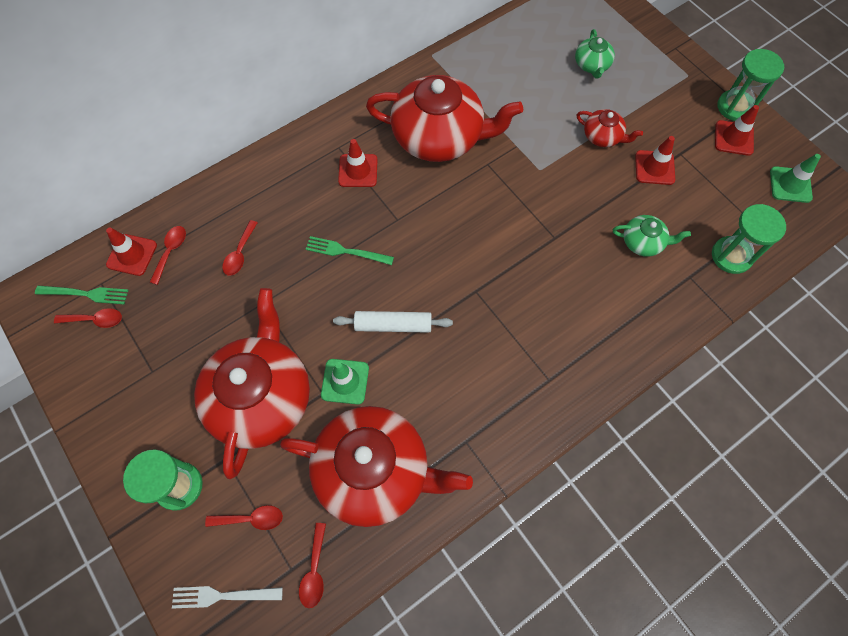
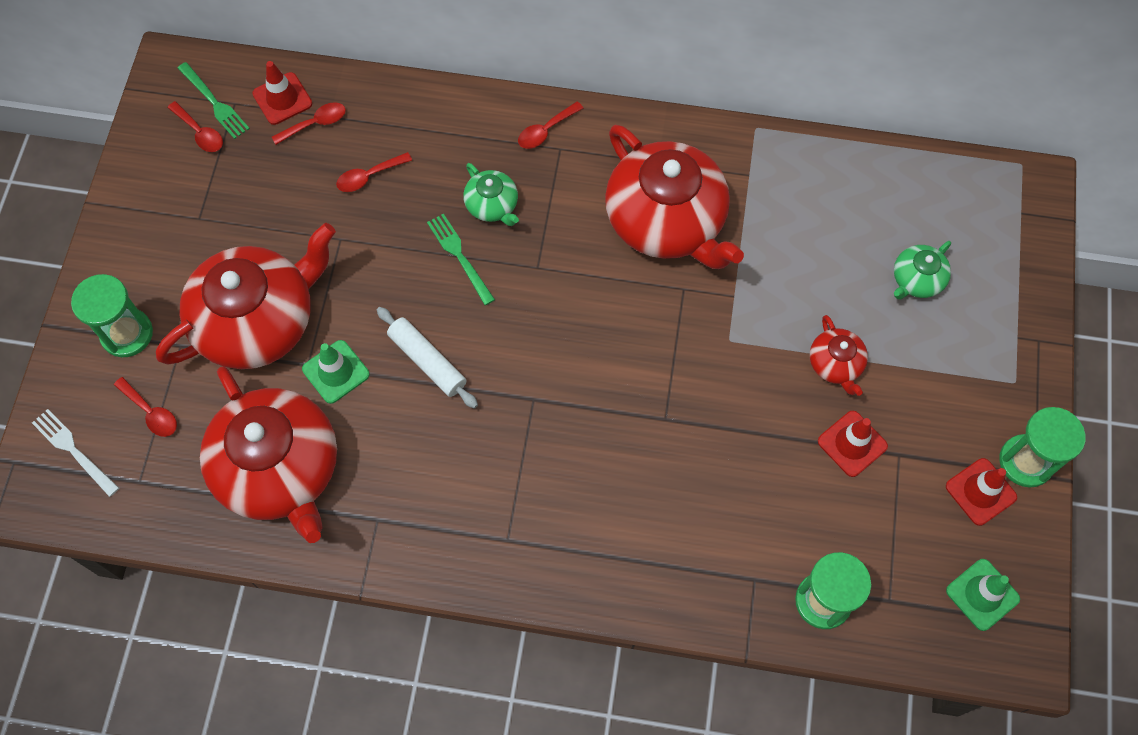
camera: 45 degrees right, 0 degrees up
(314, 570) = (154, 500): red spoon -> red spoon (546, 130)
(358, 171) = (553, 188): red traffic cone -> none
(643, 242) = (748, 504): green teapot -> green teapot (492, 205)

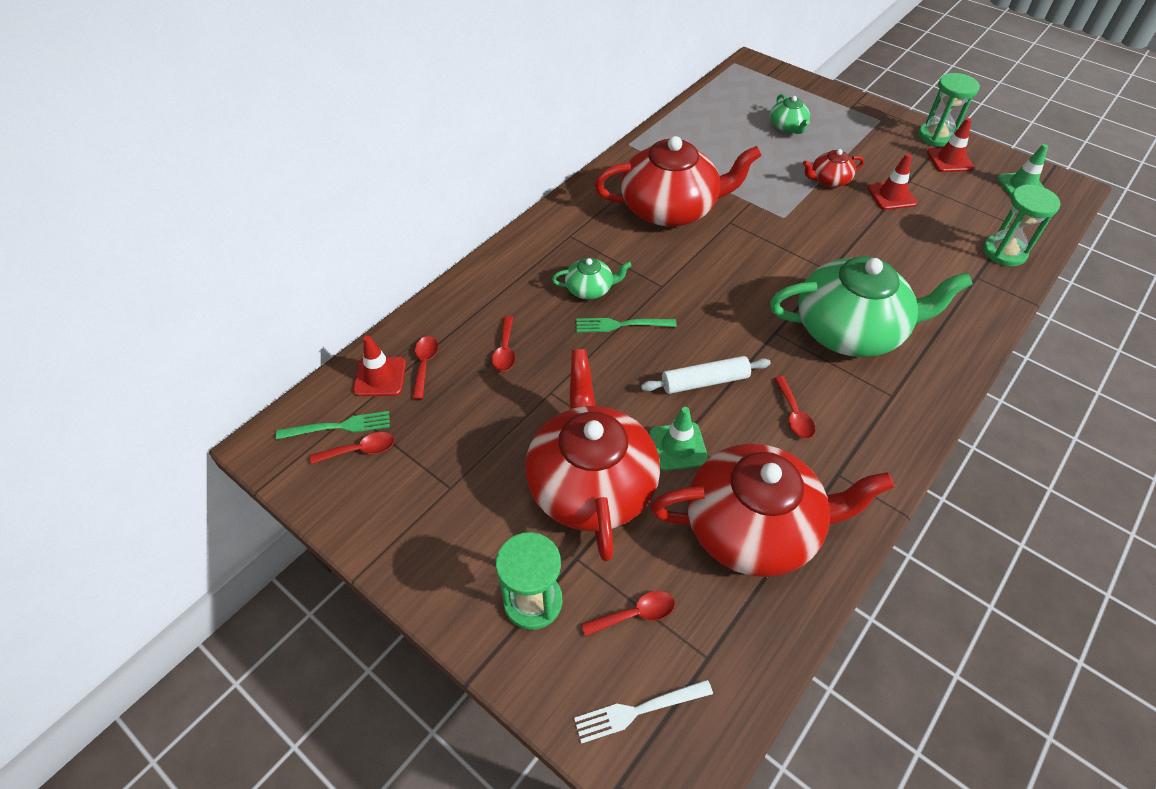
camera: 60 degrees left, 15 degrees down
(546, 130) = (548, 236): red spoon -> red spoon (794, 414)
(580, 470) = (850, 330): none -> green teapot
(835, 364) = (829, 180): red teapot -> red teapot turned 150 degrees clockwise

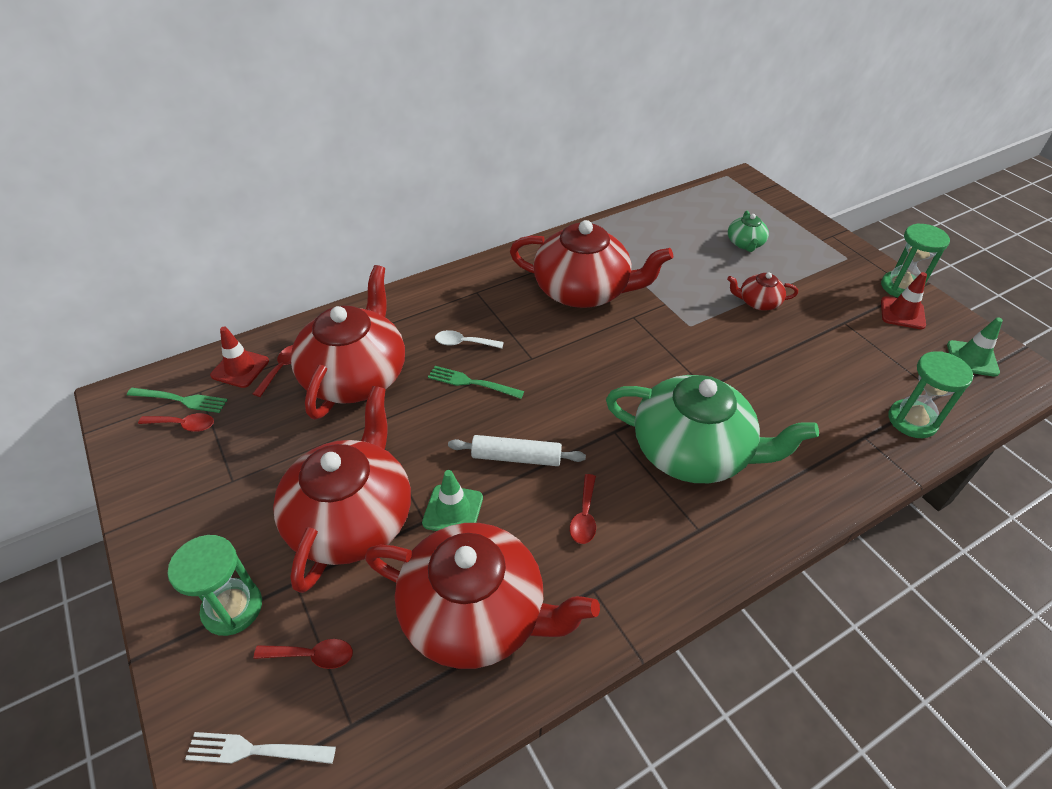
camera: 20 degrees right, 5 degrees down
(505, 350) = (356, 376): red spoon -> red teapot
(590, 289) = (464, 343): green teapot -> white spoon
(891, 196) = (816, 333): red traffic cone -> none

